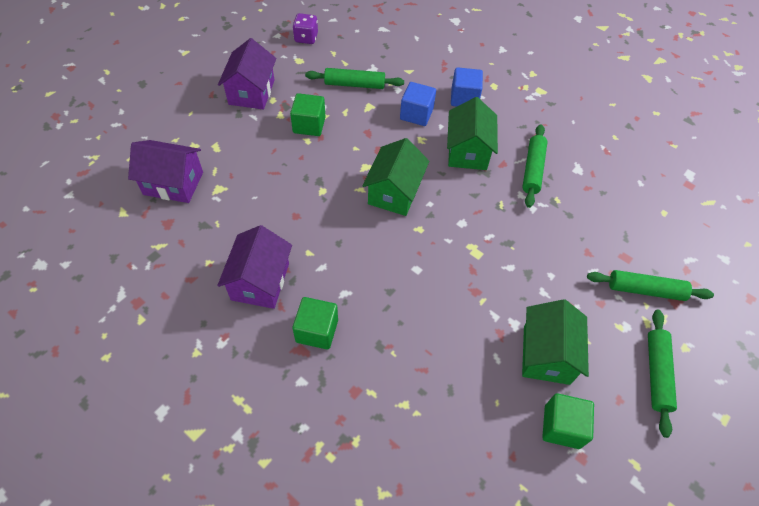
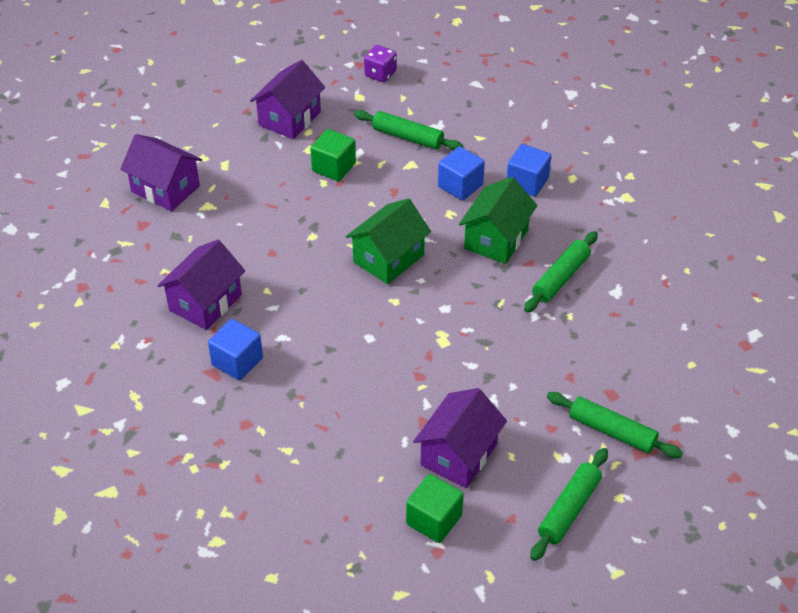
camera: 25 degrees right, 10 degrees down
(317, 331) = (237, 361): green cube -> blue cube
(546, 354) = (459, 454): green house -> purple house

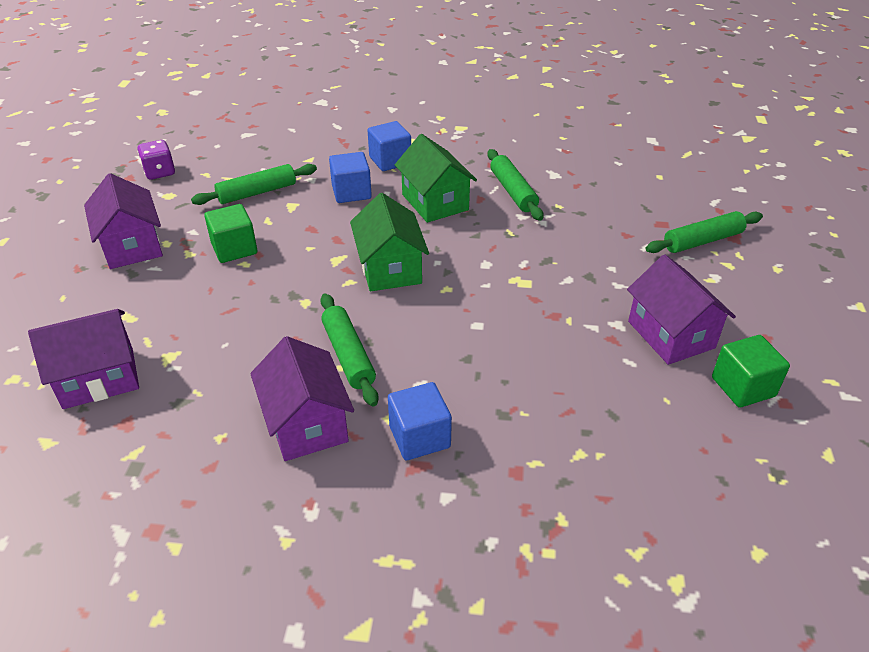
camera: 55 degrees left, 5 degrees down
(568, 509) = (775, 300): green rolling pin -> green rolling pin (348, 355)

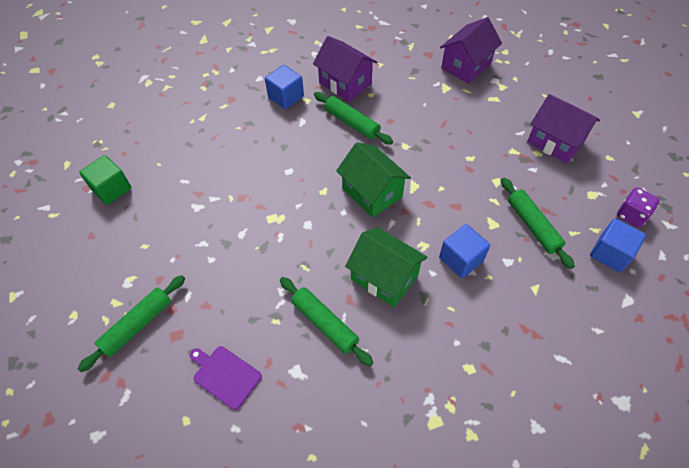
camera: 155 degrees right, 15 degrees up
(234, 249) = (489, 166): green cube -> none
(257, 192) = (533, 226): green rolling pin -> green rolling pin turned 60 degrees counterclockwise
(390, 160) = (463, 320): blue cube -> blue cube (610, 253)
(619, 188) = (225, 375): none -> purple cutting board
(671, 334) = (159, 212): purple house -> none

